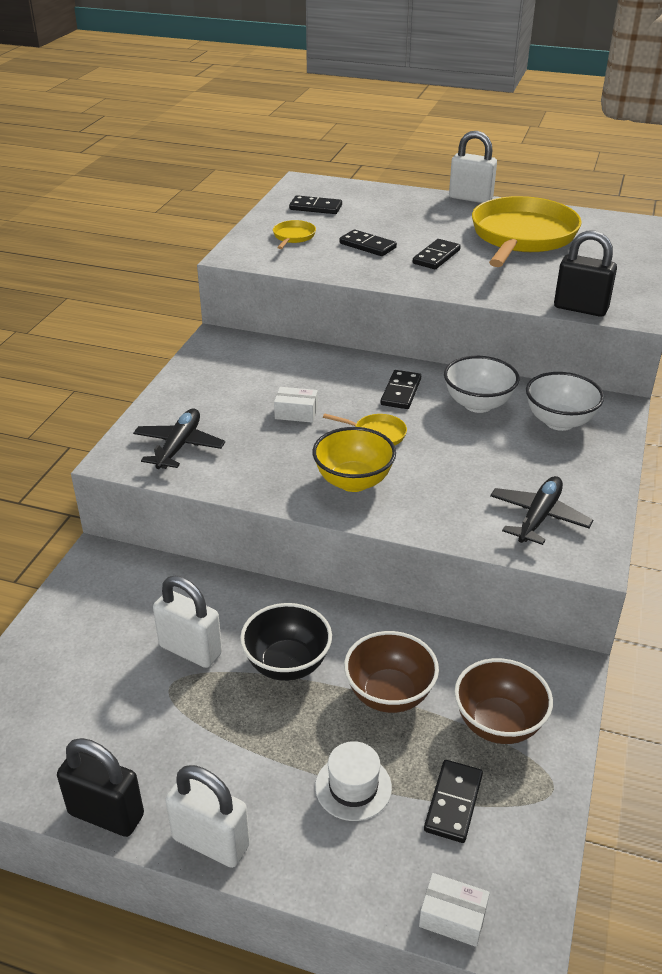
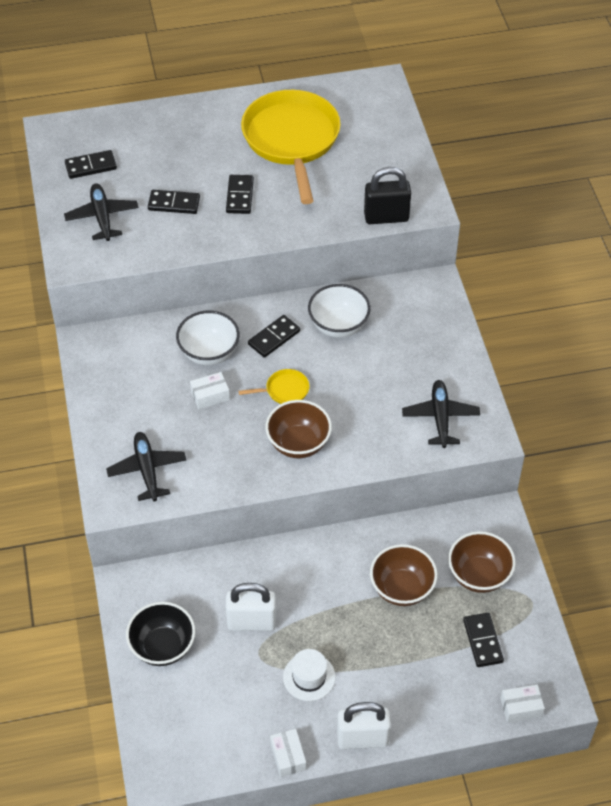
camera: 30 degrees left, 15 degrees up
(106, 814) = (288, 756): black padlock -> white box
(287, 664) = (323, 600): black bowl -> black bowl (163, 647)
(293, 237) = (102, 217): yellow pan -> black plane
(353, 481) = (298, 444): yellow bowl -> brown bowl
(353, 787) = (420, 661): white hat -> white hat (309, 677)
(401, 392) = (274, 338): black domino -> black domino turned 60 degrees clockwise
(470, 198) = (216, 99): white padlock -> none
(559, 421) = (406, 318): white bowl -> white bowl (209, 353)

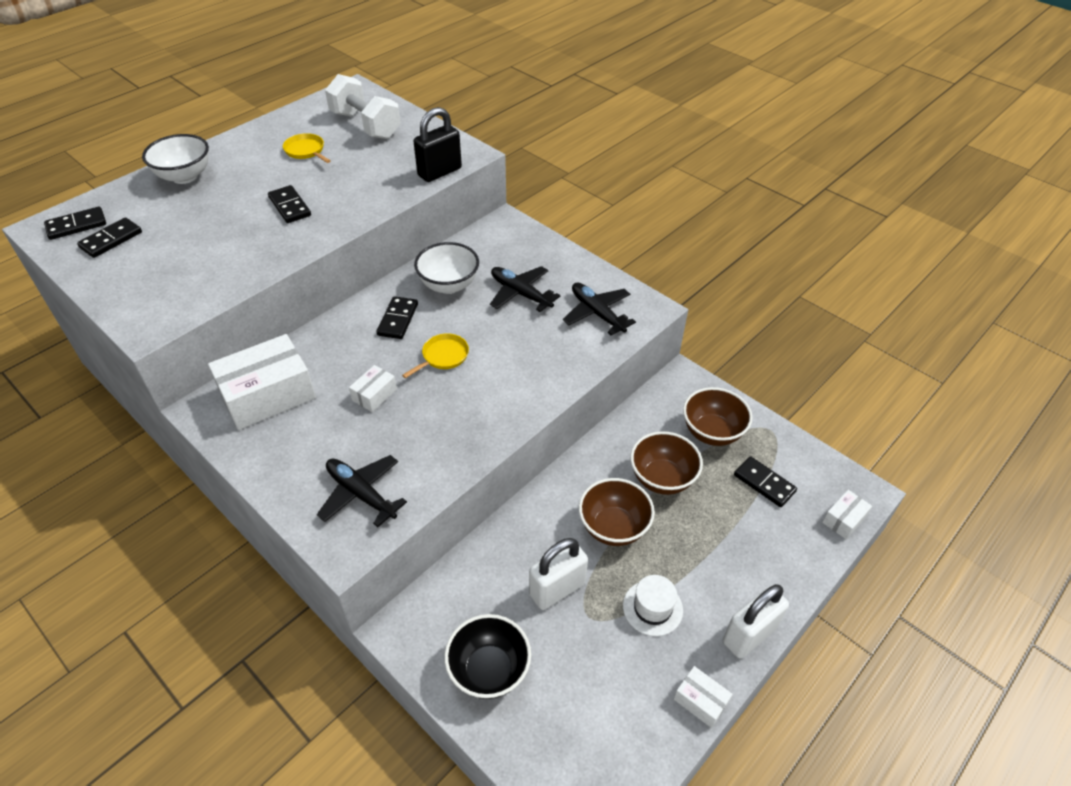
camera: 35 degrees left, 5 degrees down
(102, 217) = (154, 275): black plane -> black plane (520, 293)
(135, 354) = (268, 395): none -> white box
(174, 203) = (226, 236): black domino -> black domino (76, 225)
(209, 353) = (344, 359): white bowl -> white bowl (184, 176)
(292, 140) = (306, 151): yellow pan -> yellow pan, size x0.40
(298, 444) = (494, 393): brown bowl -> brown bowl (613, 527)
(362, 133) = (365, 125): none -> white dumbbell

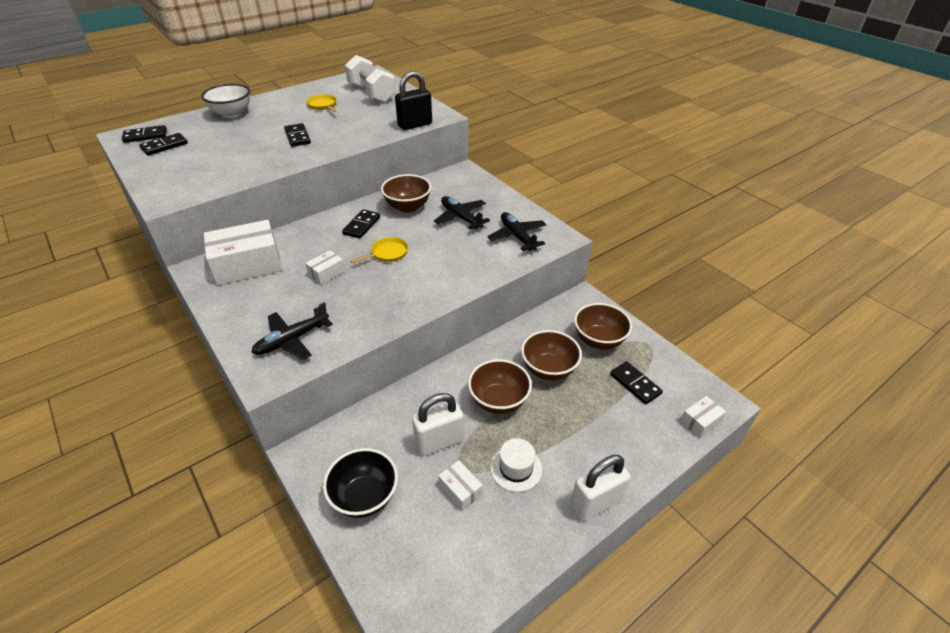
camera: 10 degrees right, 5 degrees down
(361, 494) = (292, 340): black plane -> black plane turned 90 degrees counterclockwise
(449, 285) = (407, 207): white bowl -> brown bowl
(700, 701) = (539, 551): white box -> white box (460, 490)

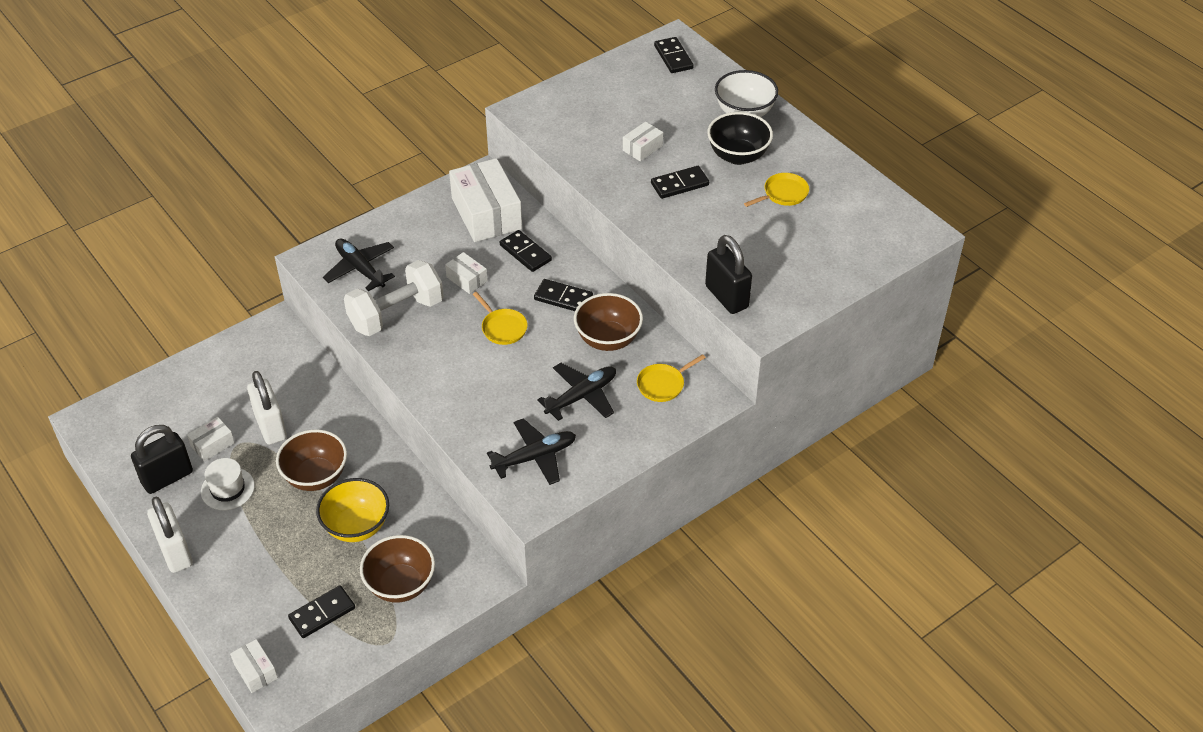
camera: 90 degrees right, 5 degrees up
(164, 146) = (647, 79): black domino -> black domino (525, 253)
(249, 149) = (642, 148): none -> white box
(365, 497) = (220, 375): black bowl -> black bowl (738, 156)
(371, 94) = (834, 240): white dumbbell -> white dumbbell (396, 314)
(451, 187) = (663, 384): none -> yellow pan
(504, 527) = (167, 478): none -> black padlock
(548, 370) = (356, 526): brown bowl -> yellow bowl

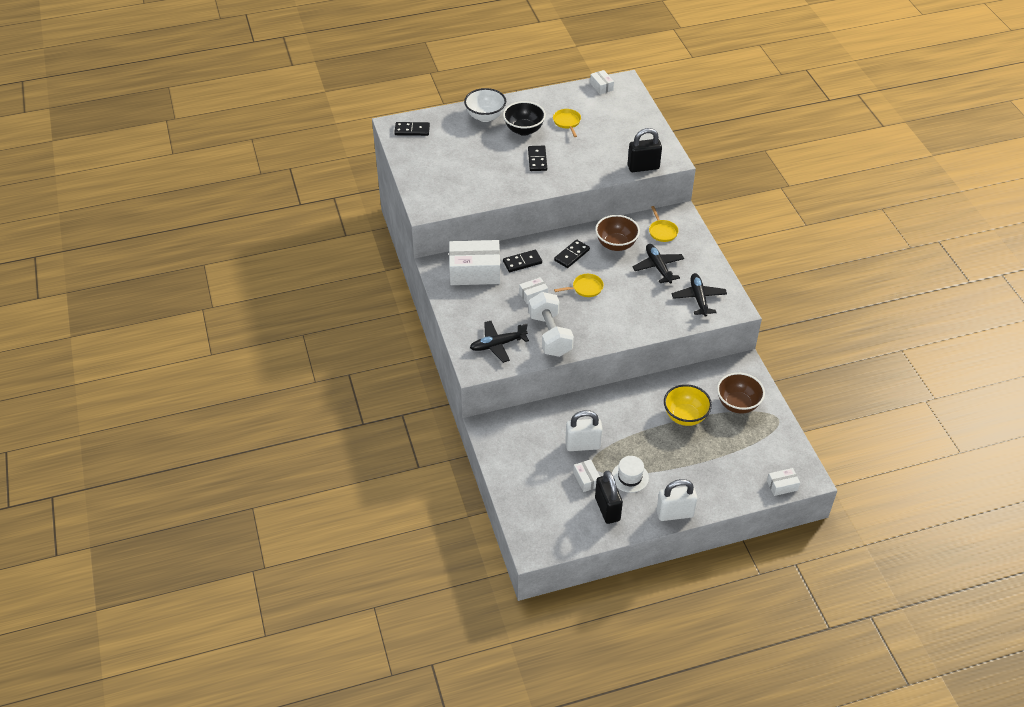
camera: 70 degrees left, 0 degrees up
(316, 476) = (636, 429): brown bowl -> none
(322, 613) = (748, 446): black domino -> none
(642, 148) = (494, 166): white box -> white box (601, 86)

